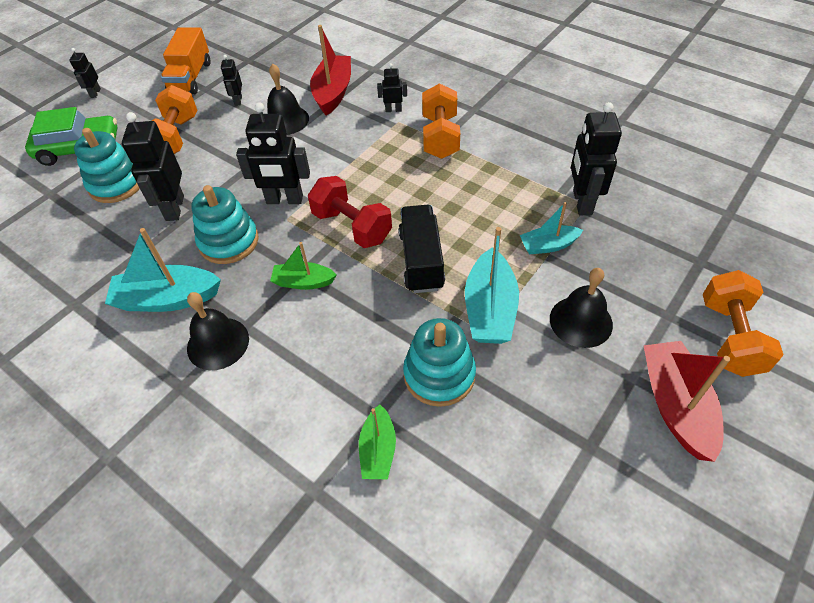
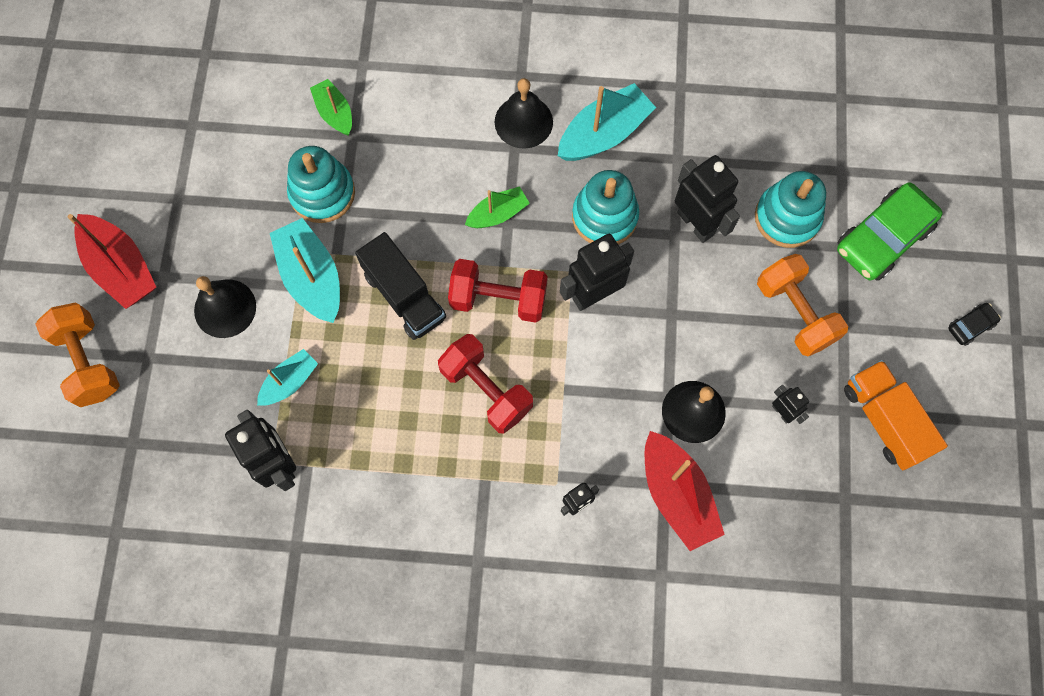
camera: 145 degrees right, 20 degrees up
(95, 93) = (970, 326): black robot -> black car
(404, 181) = (486, 390): none -> red dumbbell
(440, 137) = (489, 484): orange dumbbell -> none

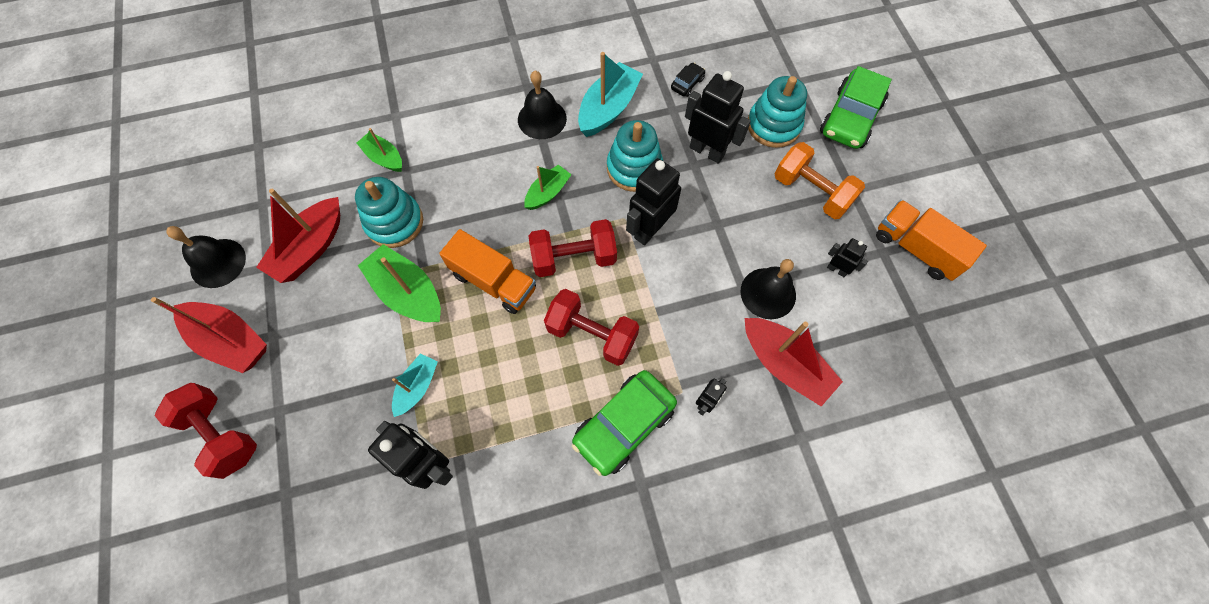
camera: 20 degrees left, 5 degrees down
(88, 361) = (221, 434): orange dumbbell -> red dumbbell
(225, 308) = (338, 344): black bell -> black bell (218, 263)
(227, 193) = (310, 248): none -> red boat
(311, 277) = (408, 292): turquoise boat -> green boat
(404, 296) = (494, 281): black truck -> orange truck
(483, 496) = (624, 425): none -> green car
(970, 326) = (943, 159): black car -> black car (687, 84)

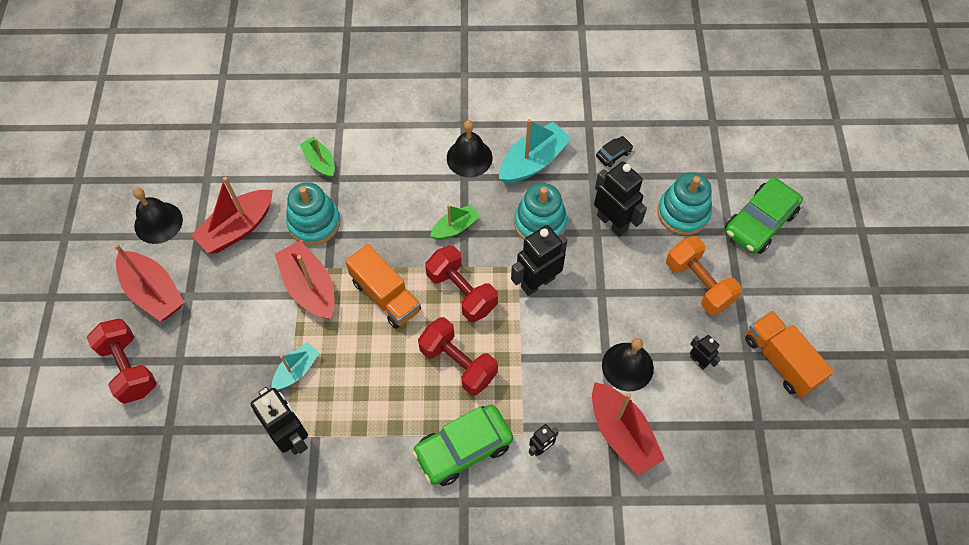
camera: 15 degrees right, 5 degrees down
(408, 292) = (310, 287): green boat -> red boat
(574, 258) = (462, 292): red dumbbell -> red dumbbell turned 45 degrees clockwise

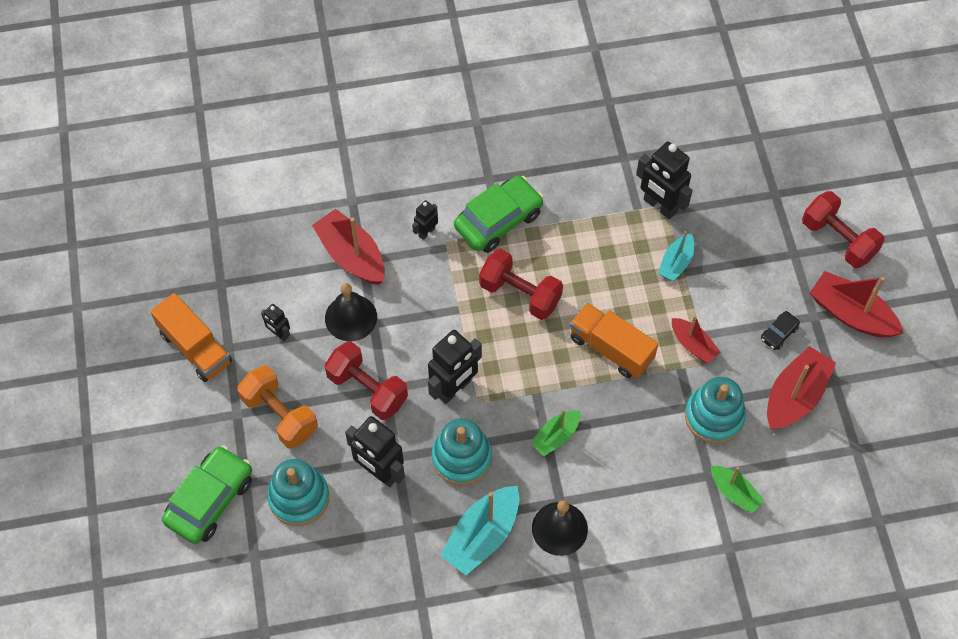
camera: 170 degrees right, 0 degrees up
(158, 222) = (884, 388): black bell -> none
(310, 287) = (693, 345): red boat -> red boat, size x0.60
(462, 292) = (532, 365): red dumbbell -> red dumbbell (367, 389)
(613, 154) = (386, 562): black car -> black car (778, 333)

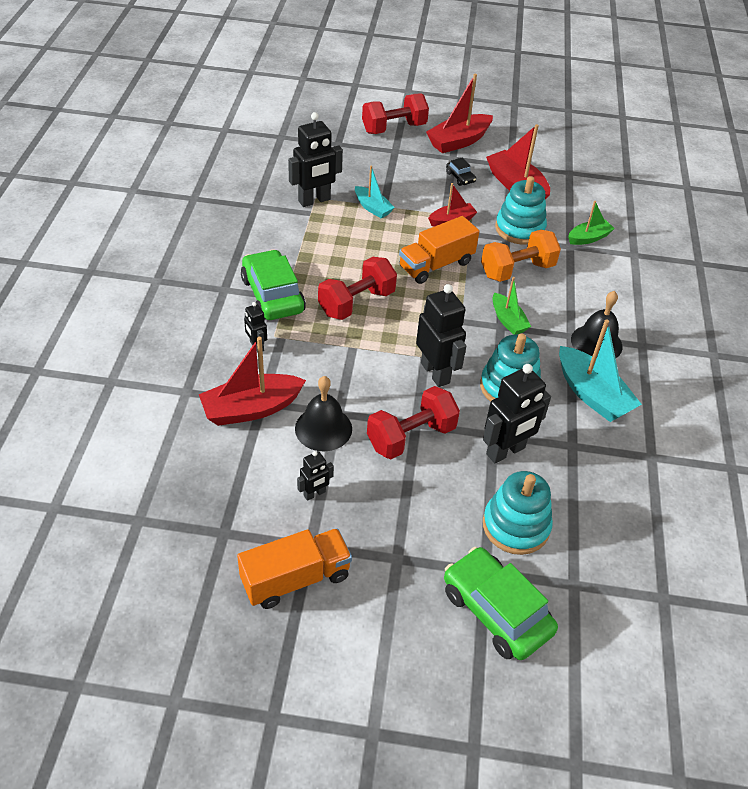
camera: 75 degrees left, 15 degrees down
(280, 415) = (413, 518): orange dumbbell -> orange dumbbell (517, 270)

